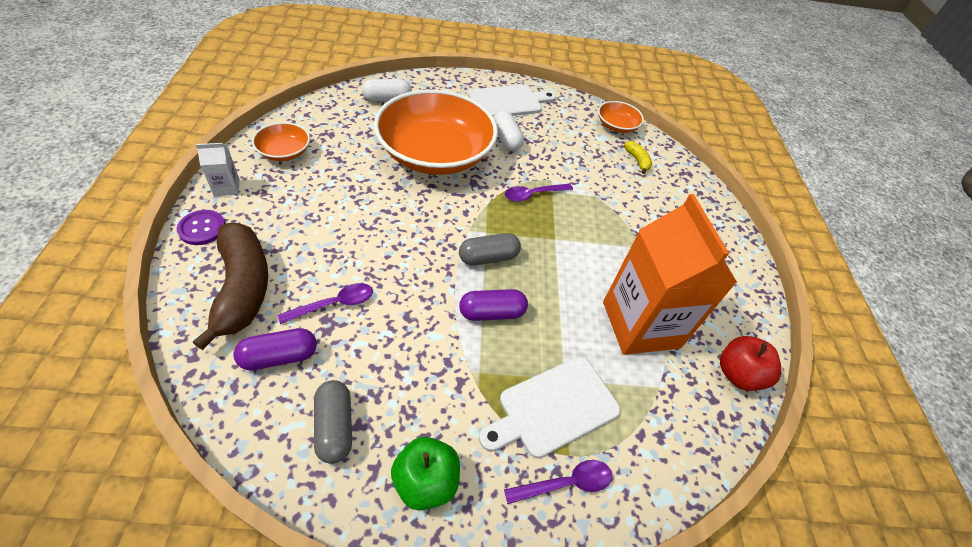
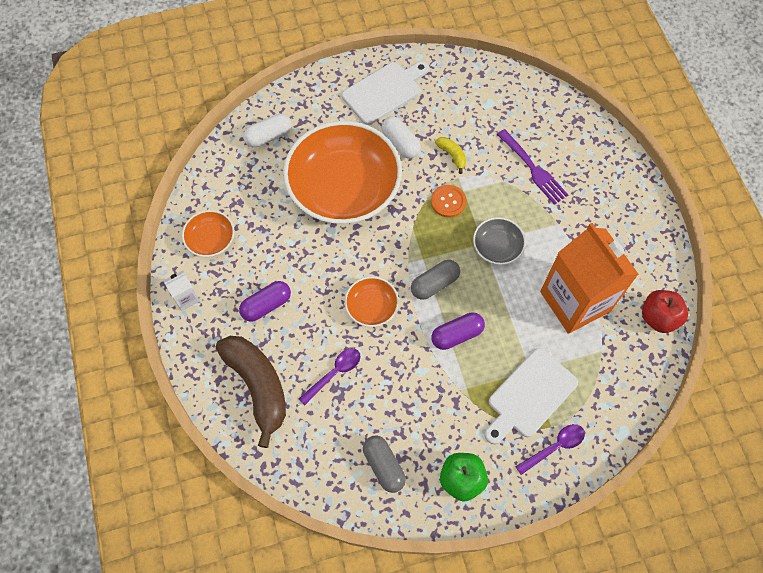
camera: 10 degrees left, 15 degrees up
(202, 228) = (193, 346): purple button -> none
(279, 357) = (318, 430): purple capsule -> purple capsule (266, 305)
(533, 195) = (448, 202): purple spoon -> orange button
(569, 247) = (497, 247): none -> grey bowl
(616, 126) = (498, 82): orange bowl -> orange bowl (371, 307)
(629, 196) = (533, 169): none -> purple fork
(637, 160) = (529, 121): yellow banana -> yellow banana (452, 155)

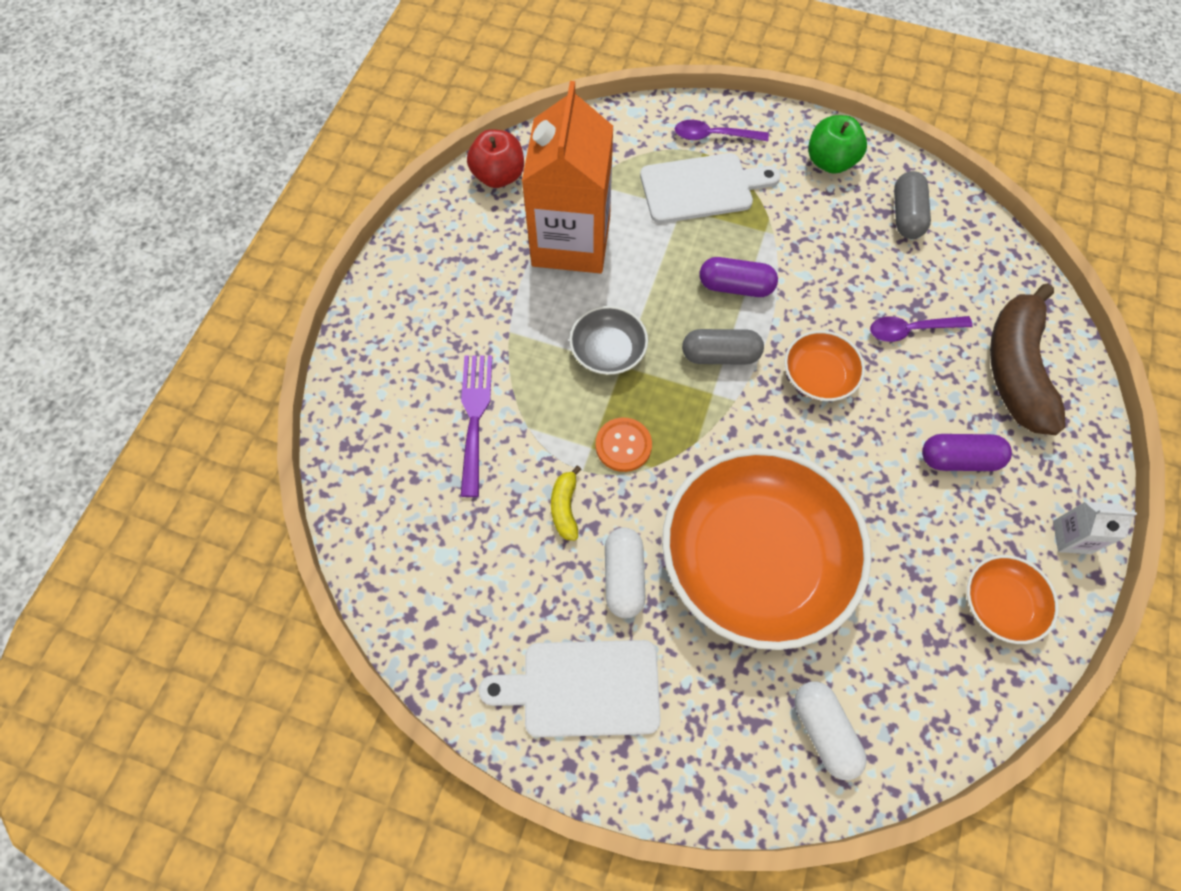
camera: 145 degrees left, 0 degrees up
(268, 136) = (824, 731): white capsule -> white capsule turned 60 degrees clockwise

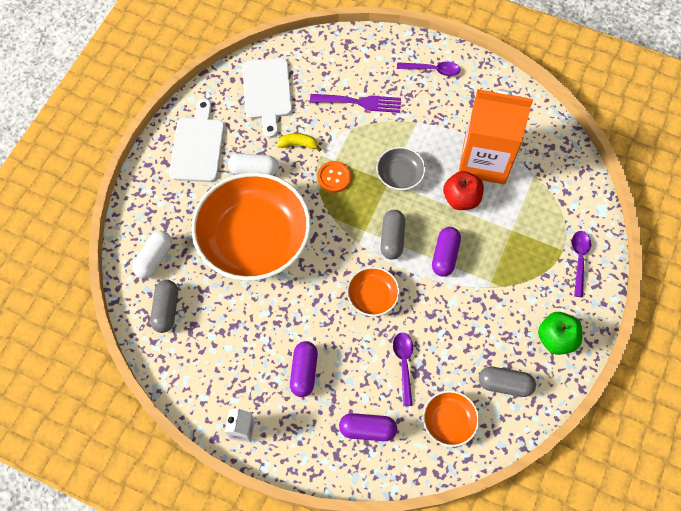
camera: 95 degrees right, 0 degrees up
(407, 313) = (432, 70): none -> purple spoon
(498, 176) = (539, 121): red apple -> red apple (461, 199)
(702, 188) = (530, 245): white cutting board -> white cutting board (267, 92)
(824, 731) = (154, 258): white capsule -> white capsule turned 45 degrees counterclockwise
(913, 691) = (166, 309): none -> grey capsule
(1000, 604) = (207, 372): orange bowl -> orange bowl (449, 421)
(1016, 369) = (367, 429): brown banana -> purple capsule

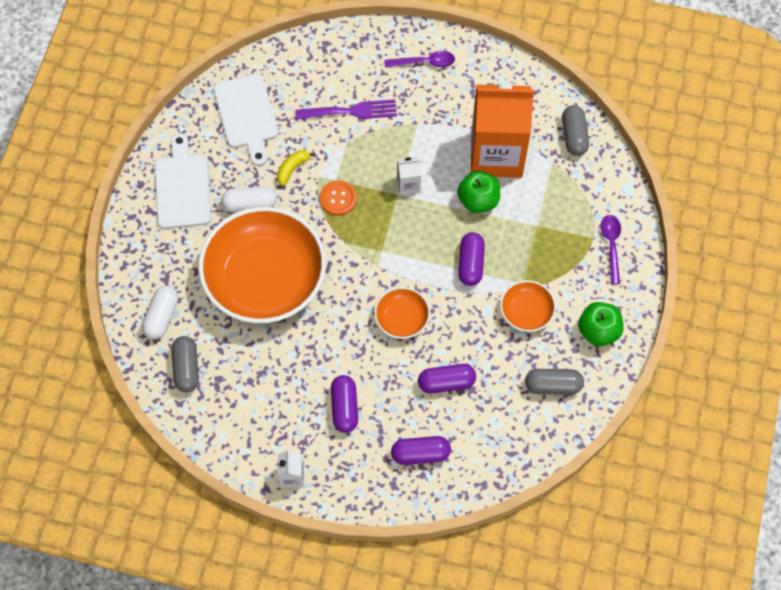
camera: 10 degrees left, 0 degrees up
(298, 144) = (292, 169): yellow banana -> yellow banana turned 45 degrees counterclockwise
(392, 239) = (412, 255): grey capsule -> grey capsule (574, 136)
(400, 175) = (408, 185): grey bowl -> white carton
(404, 364) = (446, 382): purple spoon -> purple capsule
(449, 421) = (502, 432): orange bowl -> orange bowl (526, 312)
(461, 199) = (478, 200): red apple -> green apple

